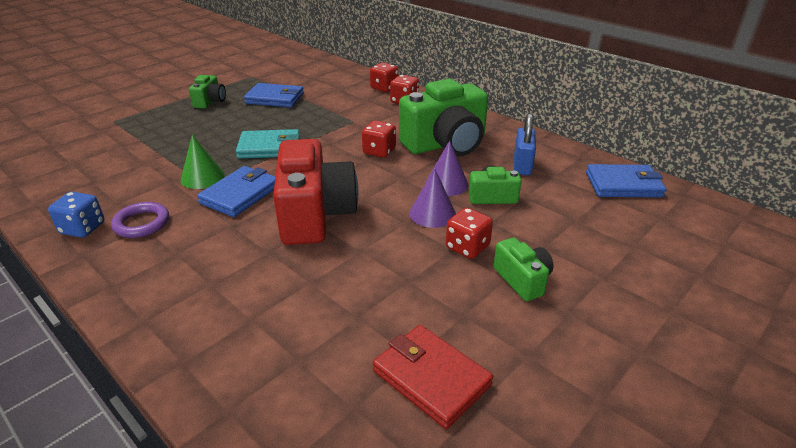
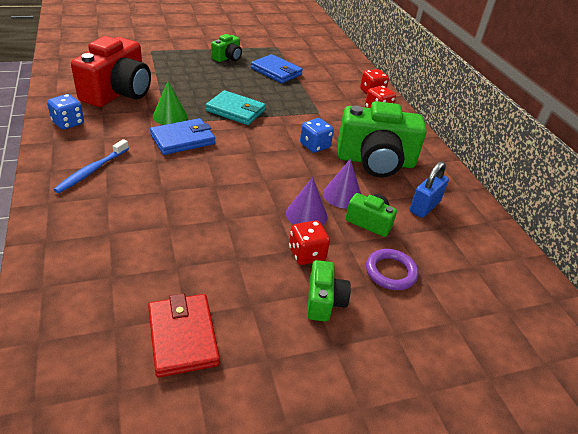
camera: 25 degrees right, 5 degrees up
(142, 223) = (104, 134): purple ring -> purple ring (390, 272)
(165, 265) = (92, 171): none -> blue toothbrush
(315, 214) = (219, 177): red camera -> red camera (118, 93)
(379, 151) = (314, 146): red dice -> blue dice
(623, 185) = (503, 264): blue wallet -> none

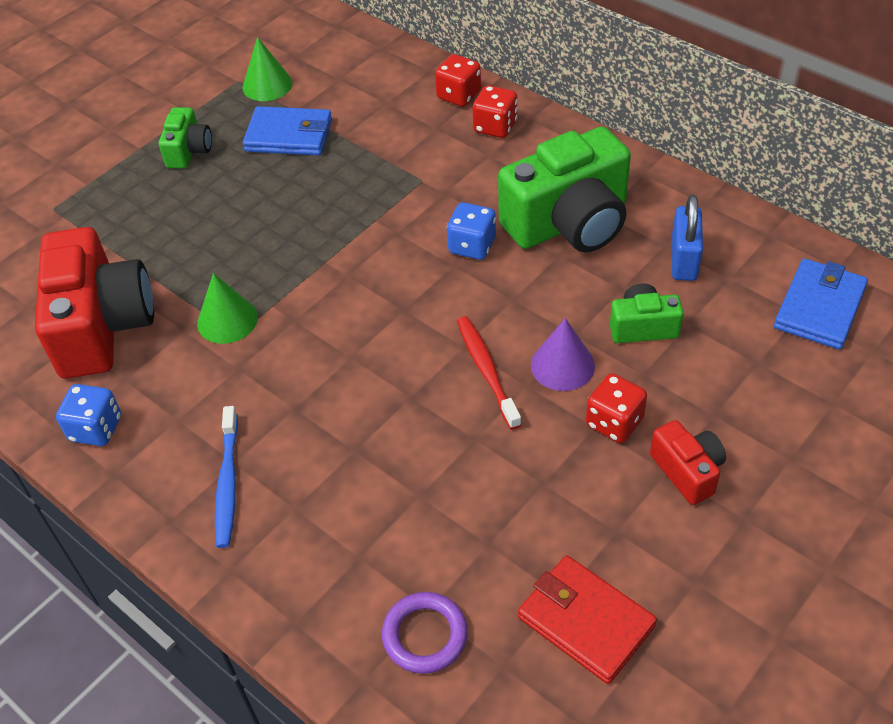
camera: 25 degrees left, 10 degrees up
(183, 139) = (290, 350): blue wallet -> blue wallet (819, 308)
(235, 111) = (308, 250): turquoise wallet -> none
(264, 195) = (486, 370): none -> red toothbrush
(287, 53) = (267, 85): none -> green cone
(324, 301) = (687, 471): green camera -> red camera
(342, 195) = (577, 306): purple cone -> none
(390, 272) = (723, 383): purple ring -> purple ring (425, 635)

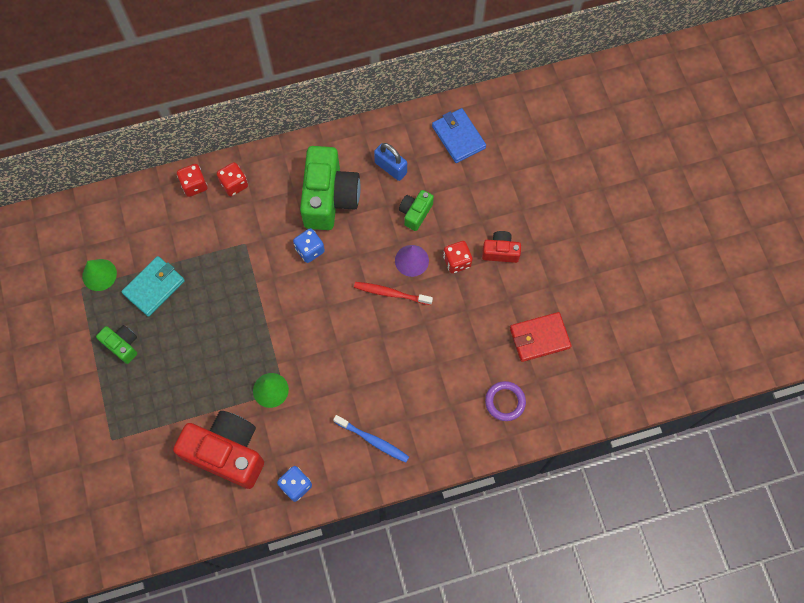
camera: 60 degrees left, 20 degrees up
(289, 135) = (154, 287): blue wallet -> turquoise wallet

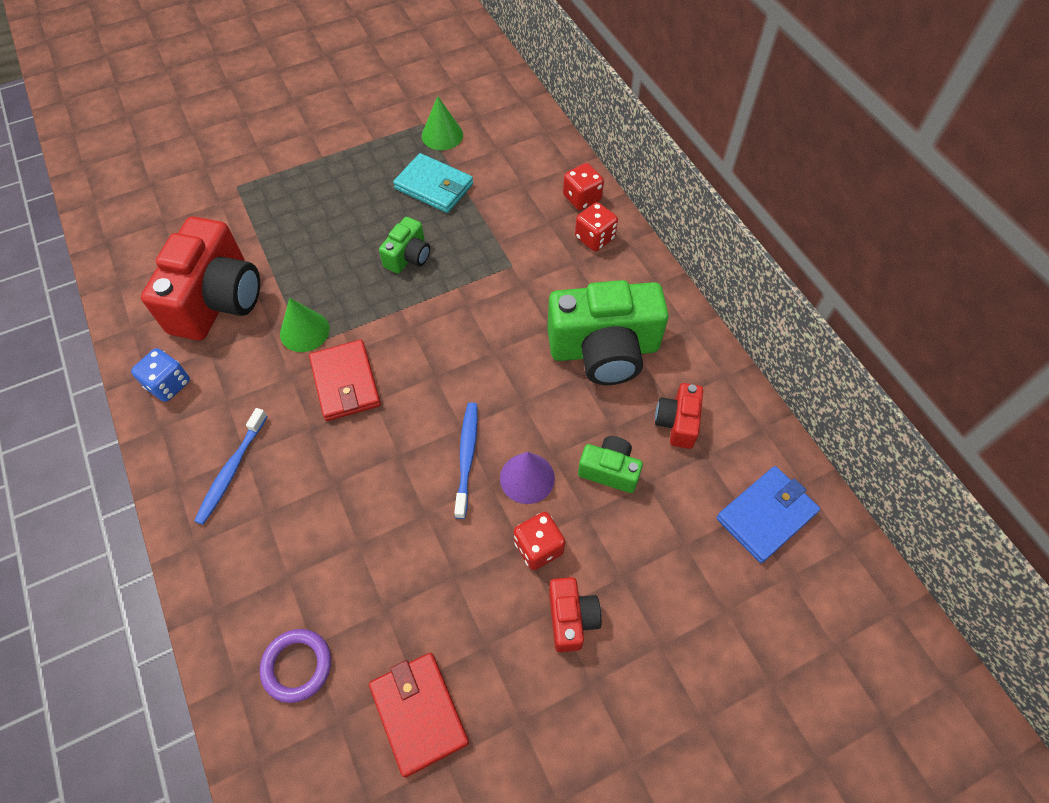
camera: 80 degrees right, 10 degrees down
(122, 345) = (355, 172): green camera -> green camera (408, 256)
(310, 250) = (517, 340): blue dice -> none
(320, 364) = (345, 382): none -> red wallet
(390, 168) = (677, 422): blue padlock -> red camera
(391, 293) = (467, 457): red toothbrush -> blue toothbrush

